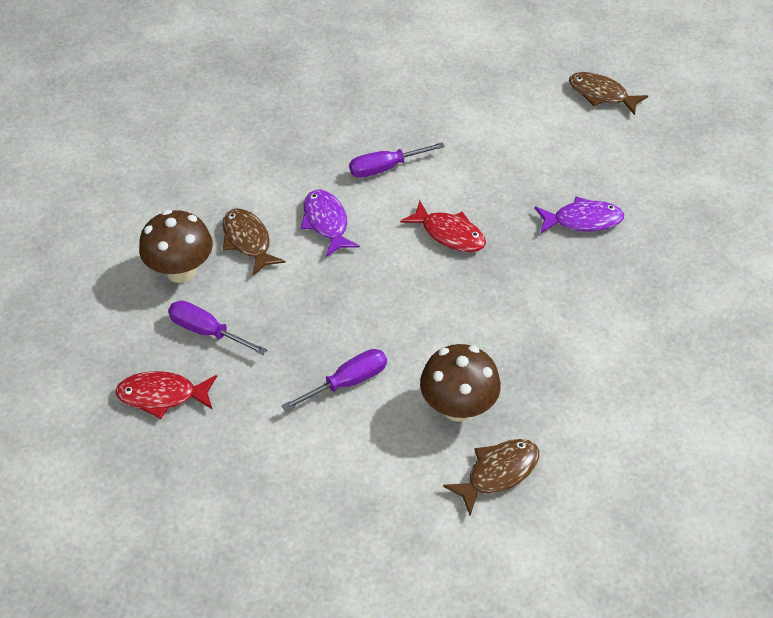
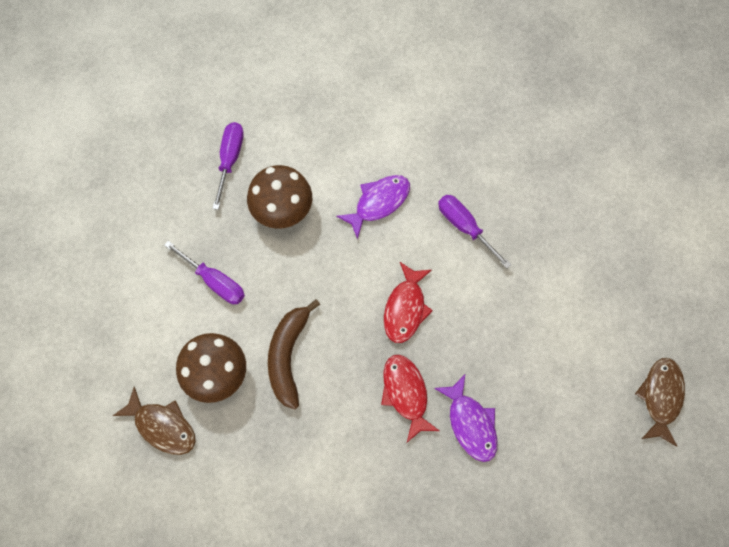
camera: 70 degrees right, 20 degrees up
(162, 396) = (160, 155): red fish -> red fish (406, 393)
(181, 271) = (284, 115): brown mushroom -> brown mushroom (282, 211)
(248, 241) = (334, 151): brown fish -> none
(461, 339) = (288, 356): none -> brown banana

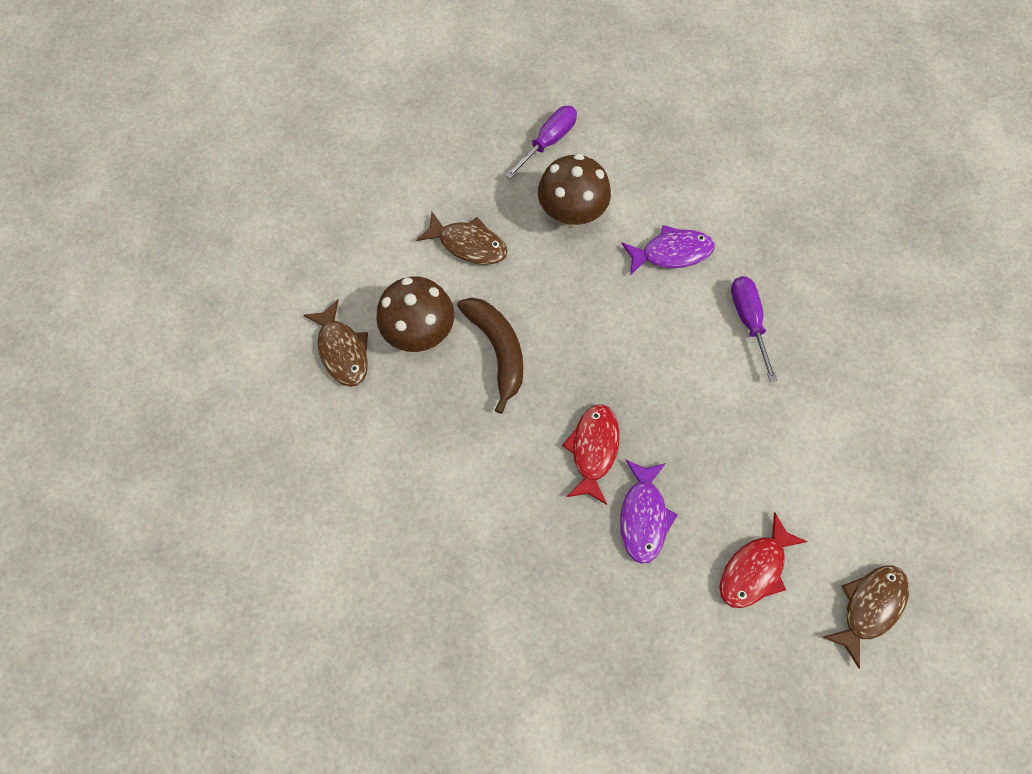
camera: 30 degrees right, 0 degrees up
(214, 281) = (468, 244): purple screwdriver -> brown fish
(288, 356) = (498, 350): brown banana -> brown banana turned 120 degrees clockwise
(405, 308) = (640, 367): red fish -> red fish (754, 568)

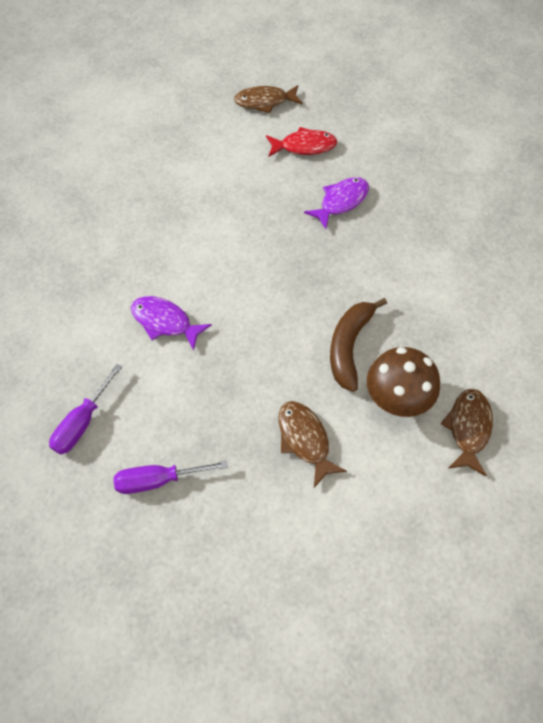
camera: 140 degrees left, 10 degrees down
(571, 213) = (203, 403): brown mushroom -> none
(593, 449) = (339, 249): red fish -> none
(748, 321) = (167, 248): purple screwdriver -> purple screwdriver (83, 422)

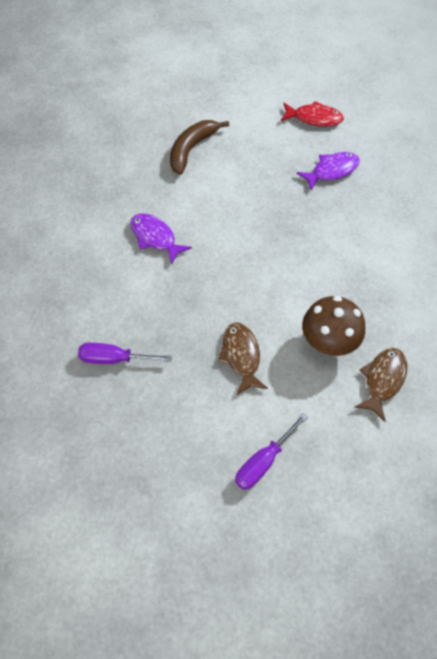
camera: 15 degrees right, 0 degrees up
(83, 422) = (69, 300): purple screwdriver -> purple screwdriver (264, 461)
(265, 102) = (291, 74): brown fish -> none
(349, 346) = (301, 290): brown banana -> brown banana (192, 149)

